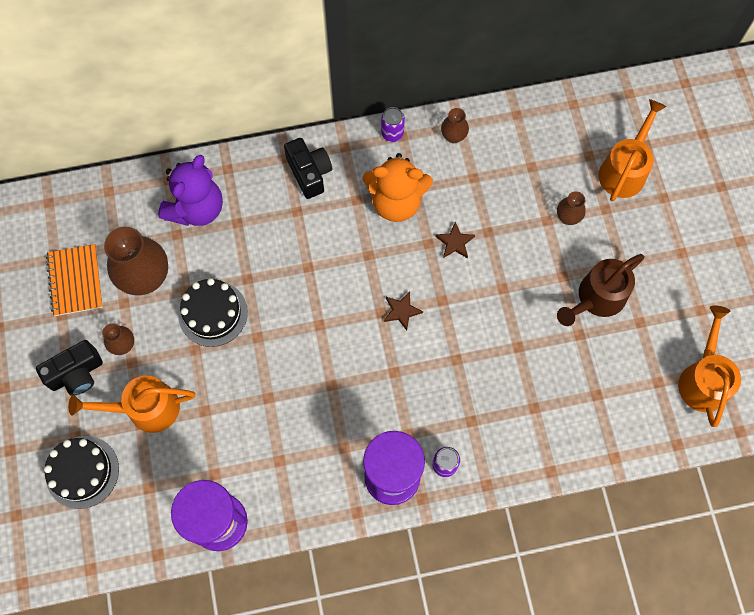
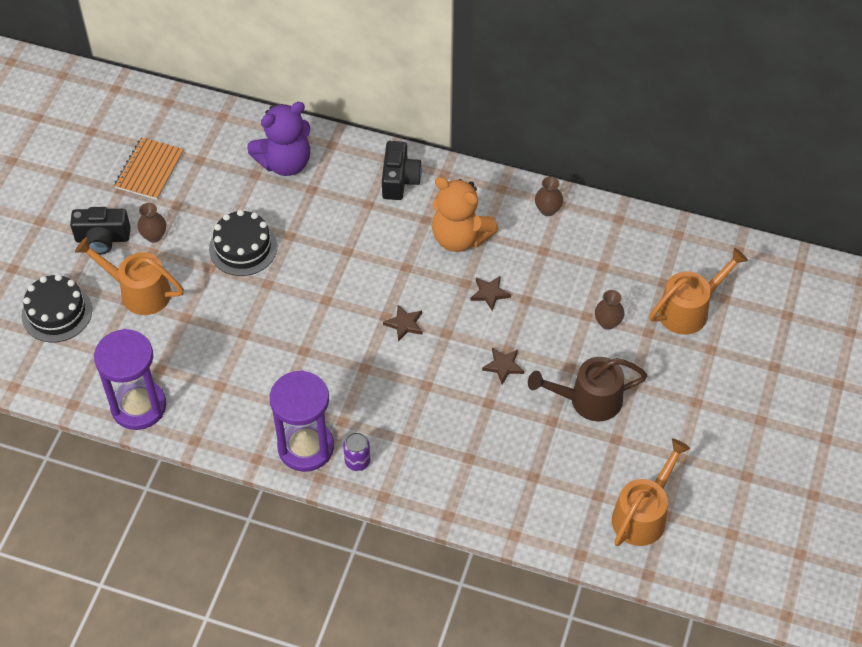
camera: 30 degrees right, 15 degrees down
(146, 277) = (207, 195): brown vase -> none
(392, 133) = (494, 182): purple can -> none
(509, 305) = (503, 366): none -> brown star

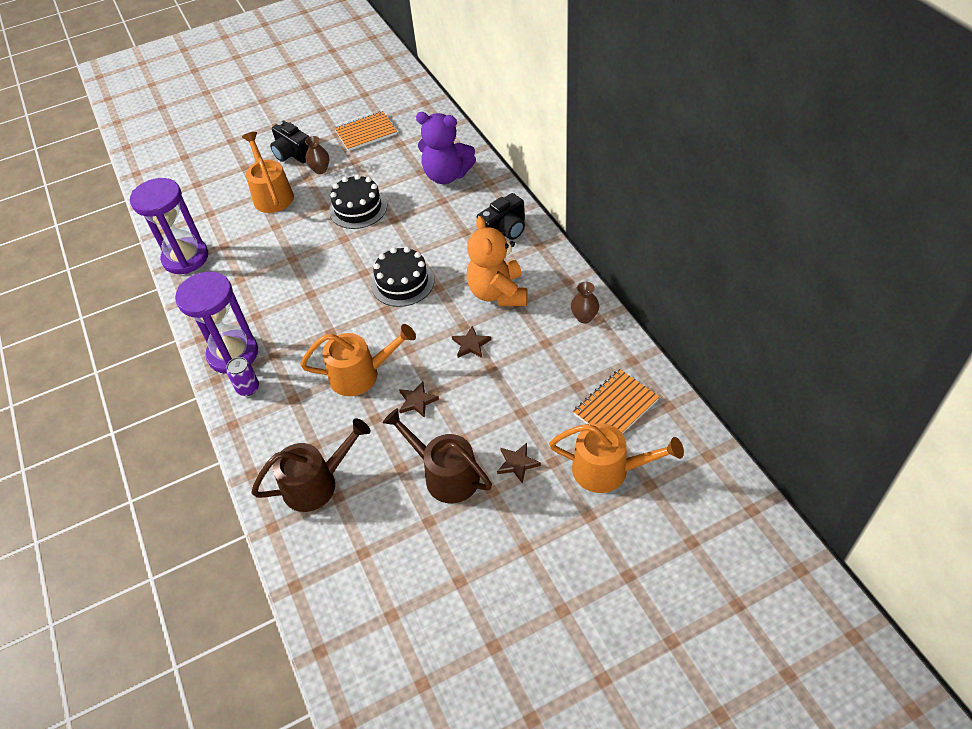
camera: 50 degrees right, 5 degrees down
(57, 313) = (218, 177): black cake -> black cake (402, 283)
(404, 324) = (390, 323): brown star -> brown star (517, 463)
(506, 480) = (317, 483): none -> brown watering can
(607, 322) = (530, 429): brown vase -> none
(643, 514) = (376, 599): orange watering can -> orange watering can (361, 374)
(645, 262) = (615, 407): none -> orange notebook

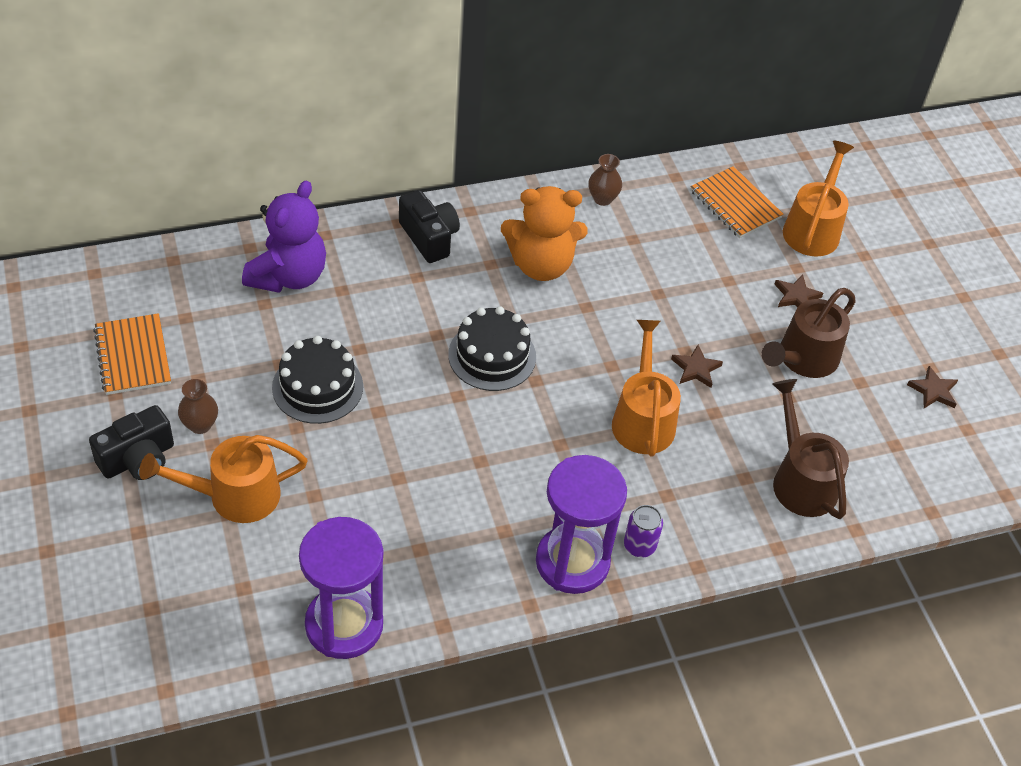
camera: 90 degrees left, 0 degrees up
(471, 344) = (619, 305): brown star -> brown star (933, 391)

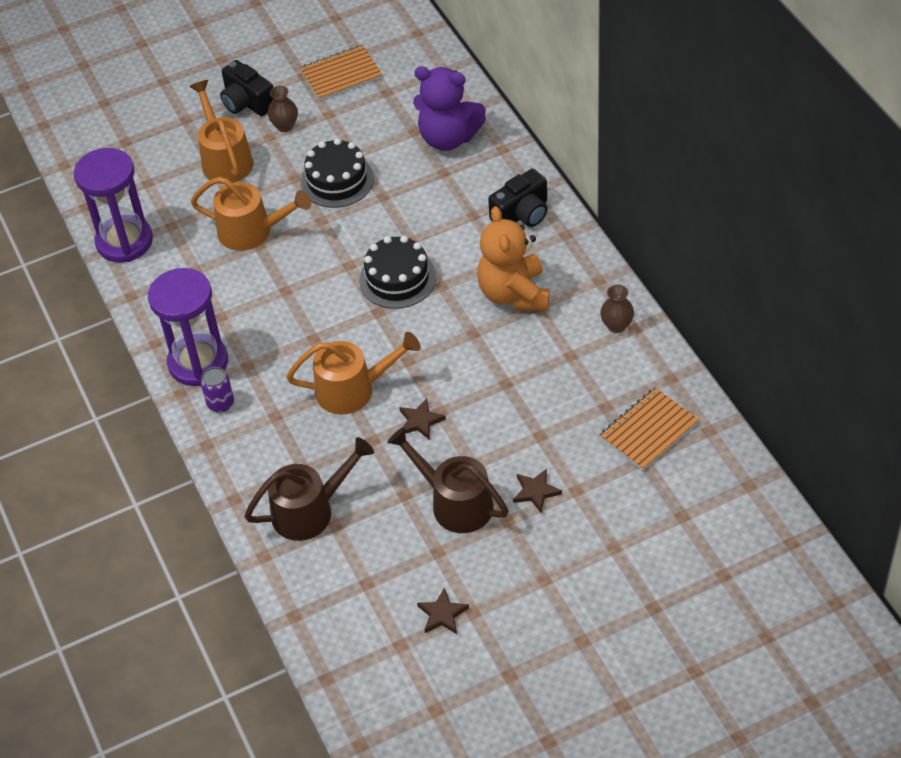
camera: 90 degrees right, 0 degrees up
(813, 228) = (637, 499): orange watering can -> orange watering can (252, 231)

